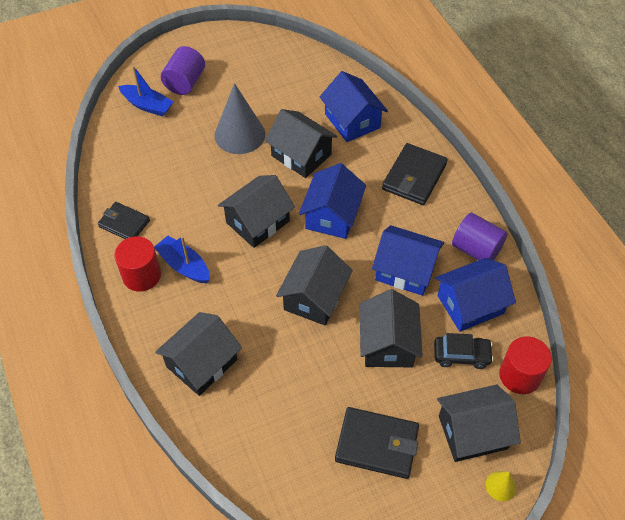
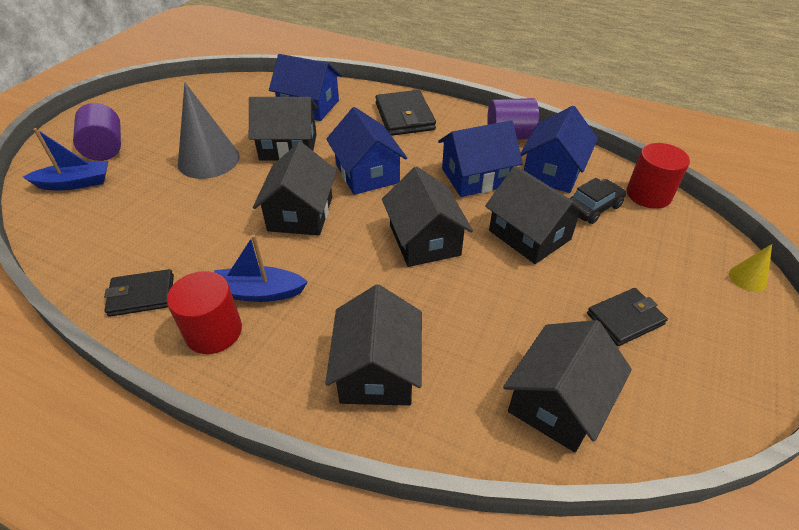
camera: 40 degrees left, 10 degrees down
(377, 444) = (625, 319): black wallet -> black wallet, size x0.66
(473, 432) = (675, 254): black house -> black house (558, 402)

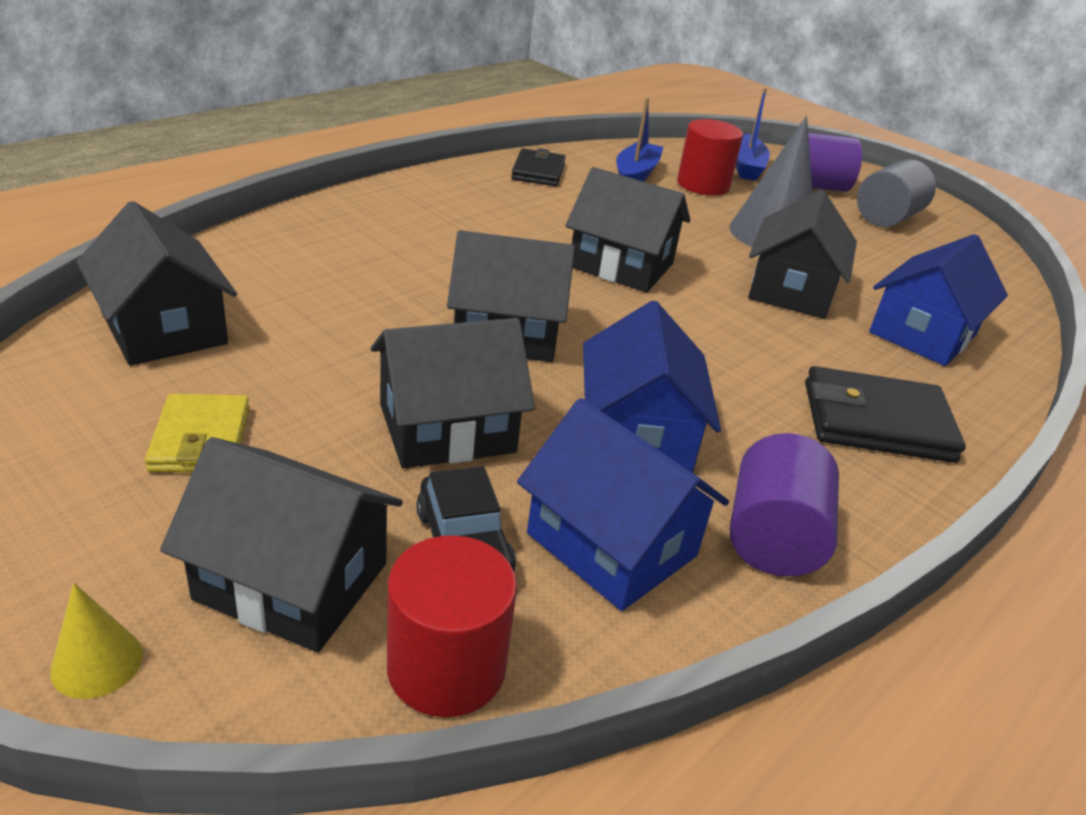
camera: 105 degrees right, 10 degrees down
(152, 119) = (887, 218): none -> grey cylinder
(214, 331) = (461, 190): red cylinder -> red cylinder (703, 185)
(258, 292) = (497, 217): blue boat -> blue boat (636, 174)
(367, 173) = (695, 333): blue house -> none
(377, 370) = (329, 247): black house -> black house (292, 581)
(625, 319) = (200, 439): black wallet -> yellow wallet

